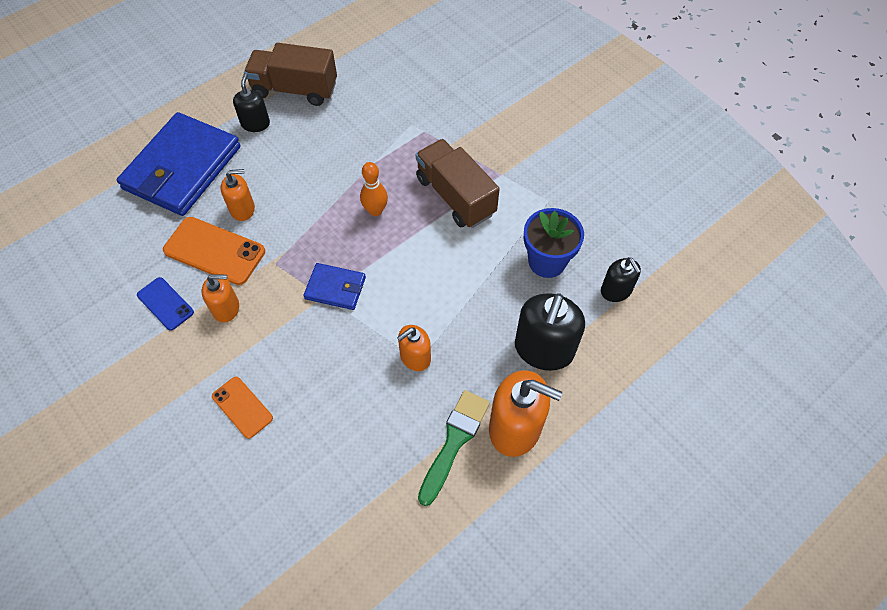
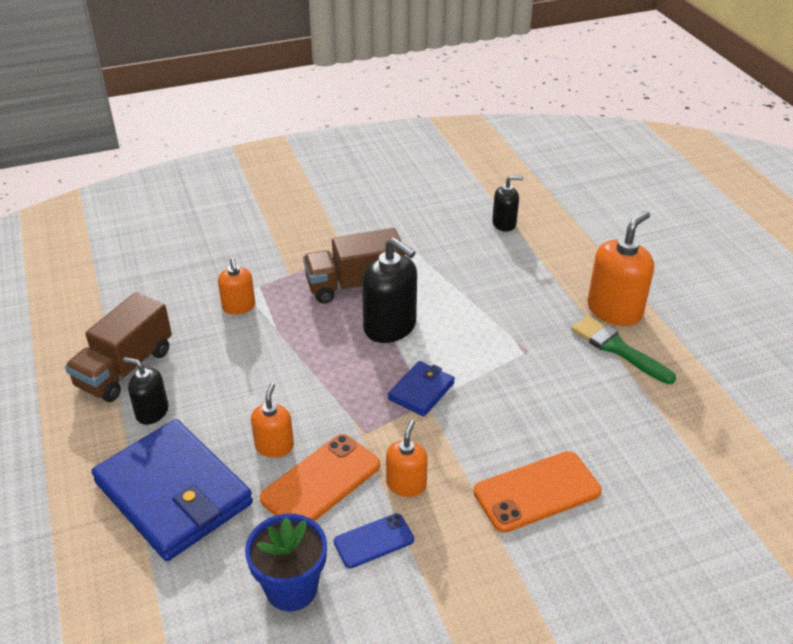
camera: 70 degrees left, 20 degrees down
(242, 407) = (537, 492): orange phone -> orange phone, size x1.66
(375, 211) = (340, 342): orange bowling pin -> none
(415, 357) = (524, 353): orange soap dispenser -> orange soap dispenser (239, 307)
(543, 349) = (545, 276): black soap dispenser -> black soap dispenser (390, 327)
(547, 261) = (457, 251): blue flower pot -> blue flower pot (291, 588)

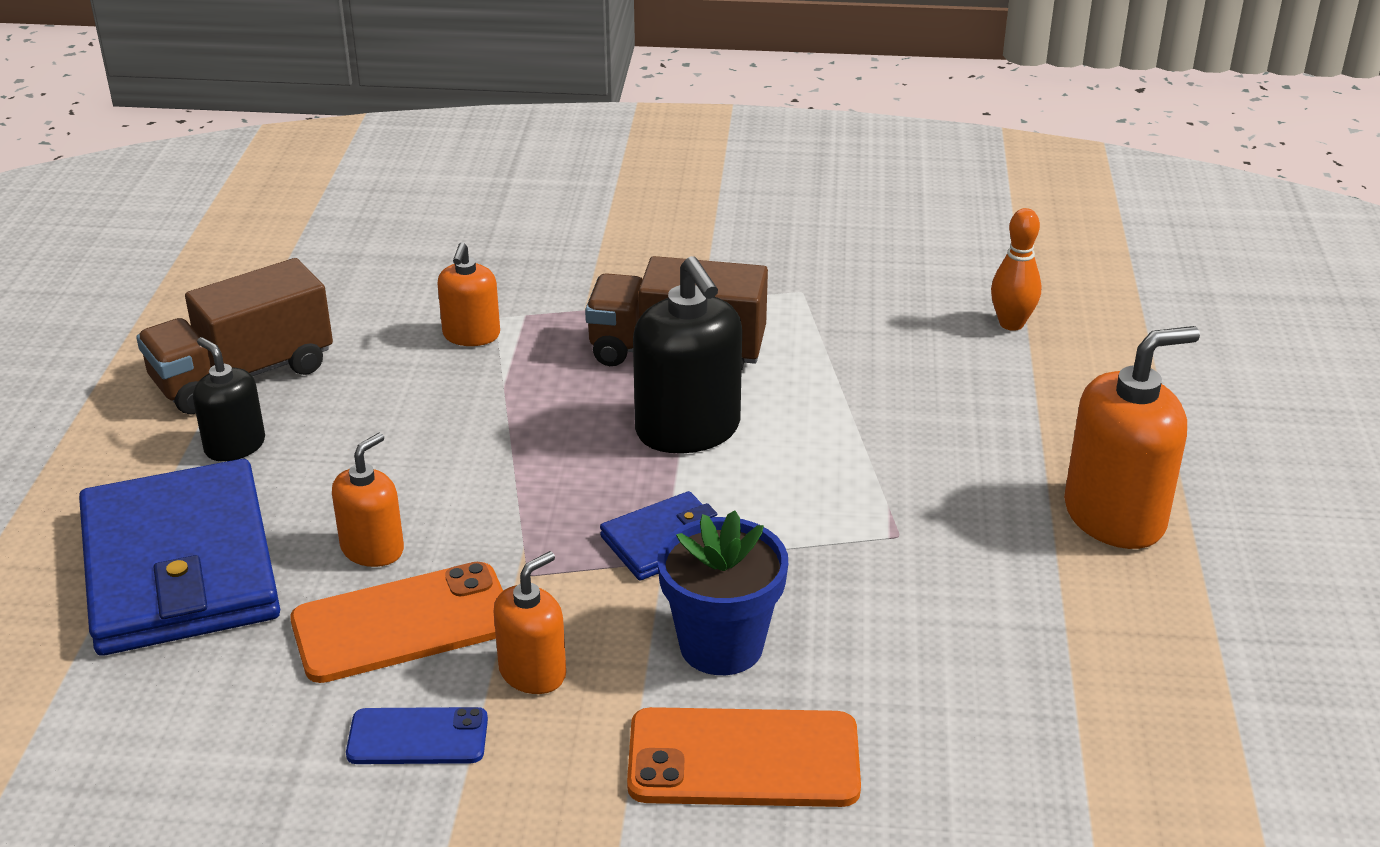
camera: 25 degrees right, 5 degrees down
(291, 588) = (243, 759): blue flower pot -> blue flower pot (721, 645)
(504, 223) = (1011, 324): black soap dispenser -> orange bowling pin
(617, 348) = (1071, 580): green brush -> none

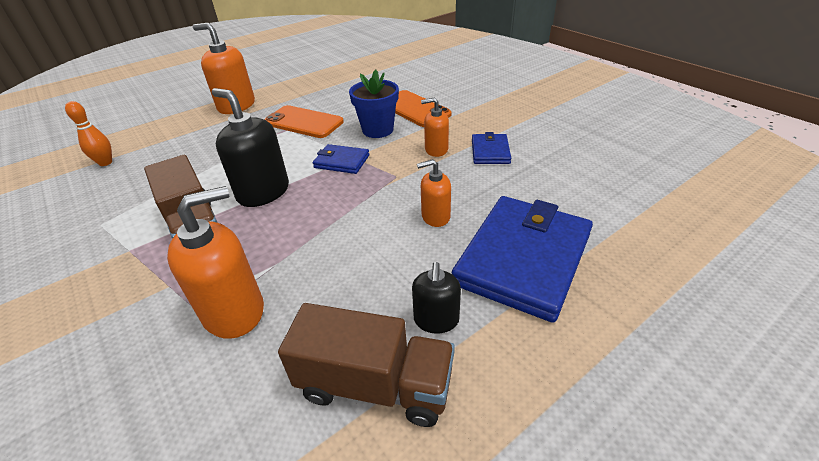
camera: 130 degrees left, 5 degrees up
(403, 623) = (457, 184): orange phone -> orange phone (303, 122)
(418, 737) = (490, 151): blue phone -> blue wallet
(471, 335) = (234, 311): orange soap dispenser -> orange soap dispenser, size x1.73
(688, 430) = (263, 192): black soap dispenser -> black soap dispenser turned 75 degrees counterclockwise

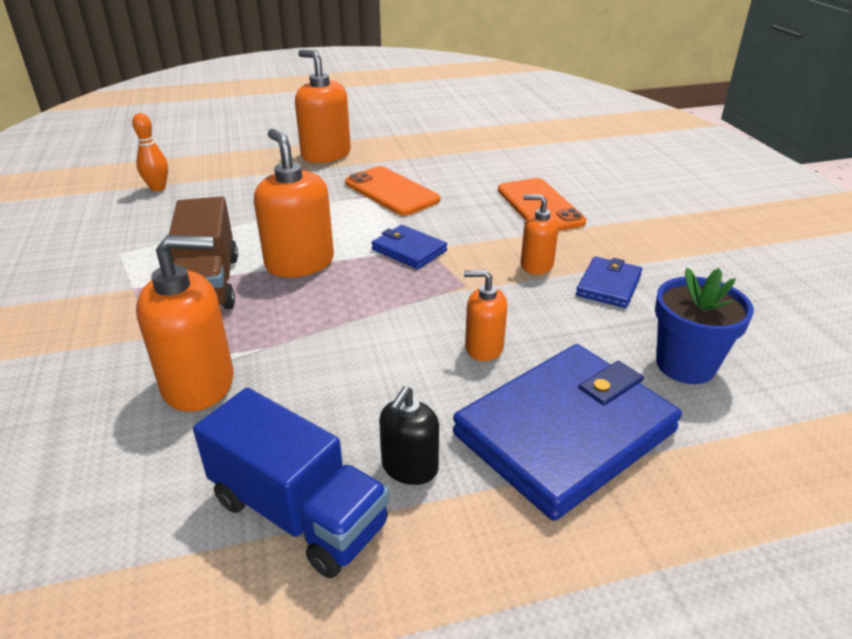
camera: 20 degrees right, 5 degrees down
(263, 192) = (299, 263): black soap dispenser -> orange soap dispenser
(375, 385) = (298, 512): brown truck -> blue truck
(377, 130) = (476, 222): blue flower pot -> blue flower pot (685, 365)

